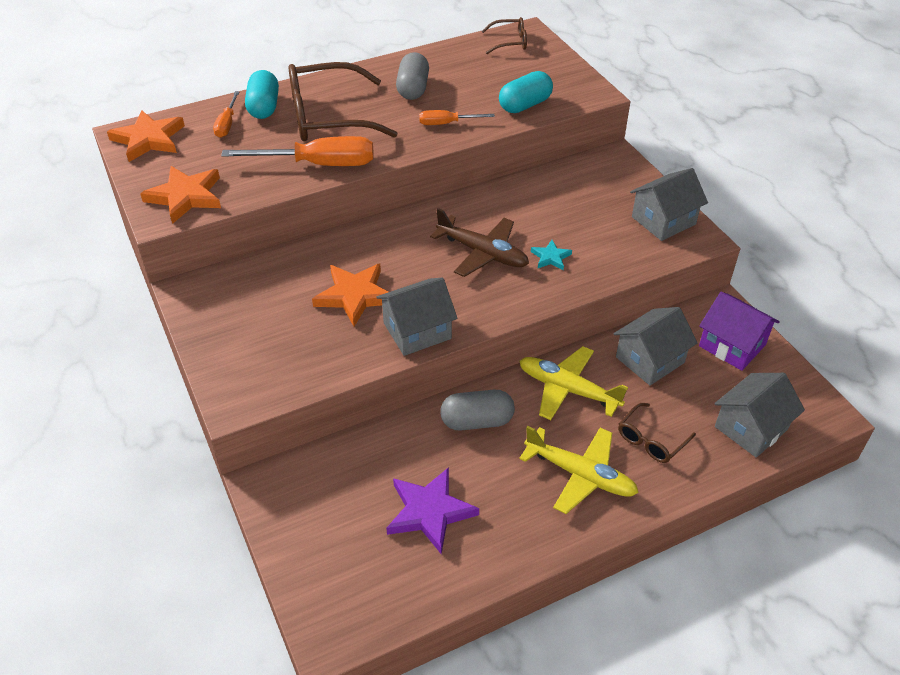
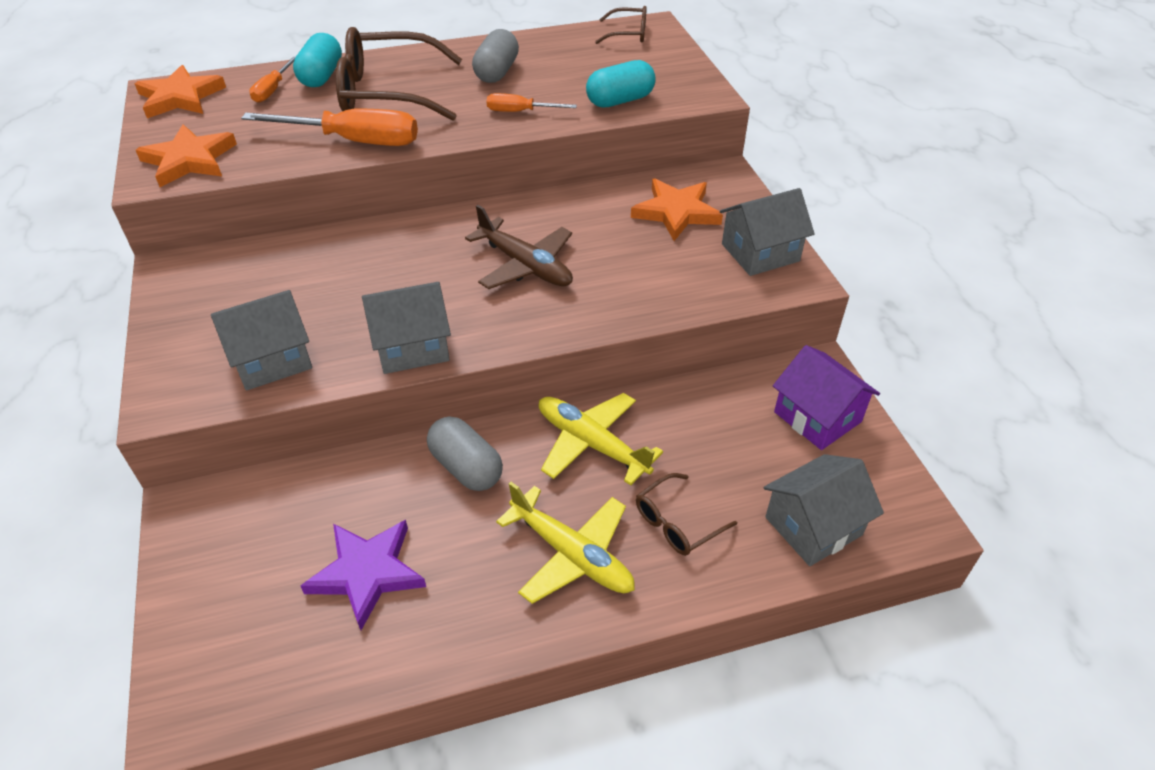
camera: 10 degrees right, 0 degrees up
(355, 295) = (356, 296): orange star -> orange star (676, 212)
(477, 421) = (466, 467): grey capsule -> grey capsule turned 45 degrees clockwise
(550, 257) = (606, 279): turquoise star -> none
(650, 360) = (706, 421): grey house -> grey house (272, 359)

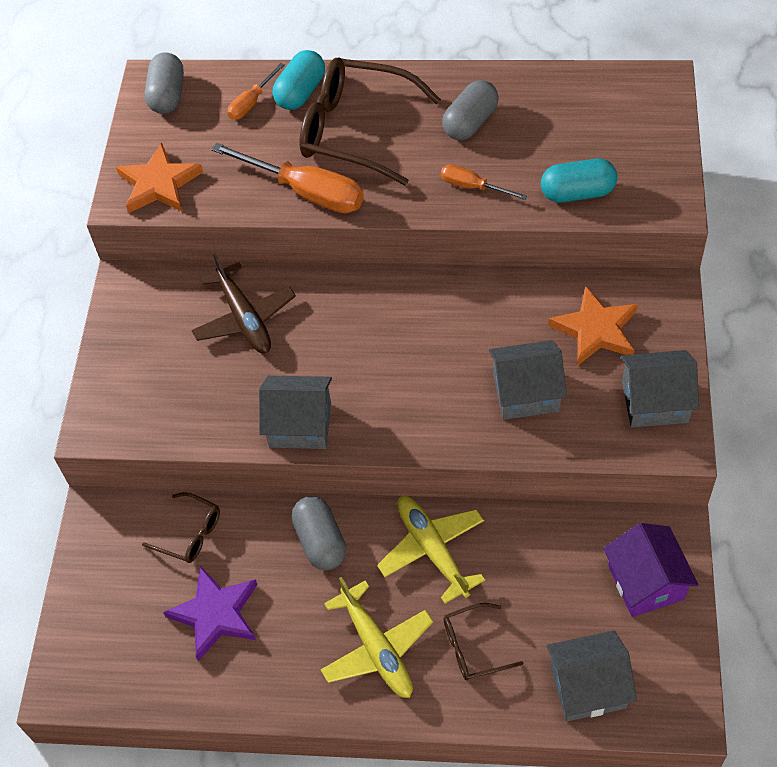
camera: 25 degrees right, 10 degrees up
(180, 97) = (167, 95): orange star -> grey capsule
(272, 359) = (185, 407): grey house -> grey house (526, 393)
(525, 265) = (427, 359): brown plane -> brown plane (244, 318)
(628, 34) = (629, 91): brown glasses -> brown glasses (190, 534)

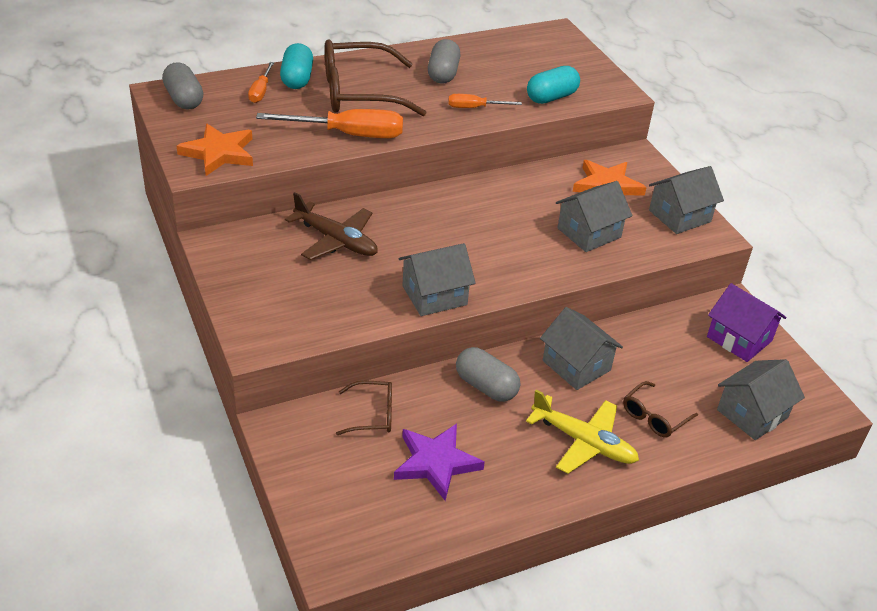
camera: 35 degrees left, 15 degrees down
(432, 550) = (576, 365): yellow plane -> grey house

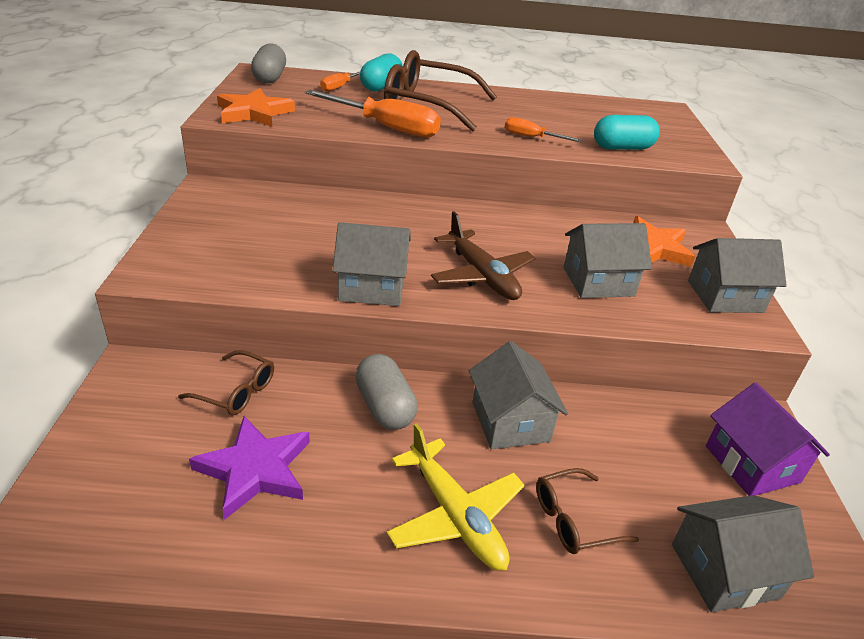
camera: 25 degrees right, 5 degrees down
(336, 240) = (319, 215): brown plane -> brown plane (481, 275)
(443, 74) = (522, 111): grey capsule -> none

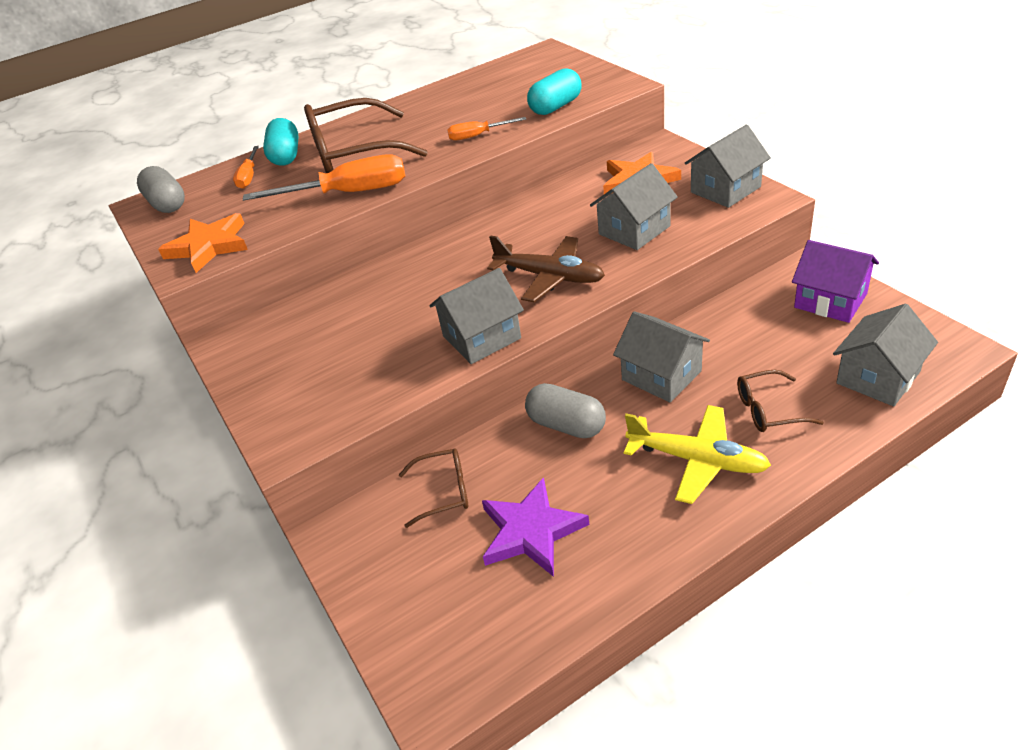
camera: 25 degrees left, 5 degrees up
(573, 520) = (768, 410): brown glasses -> brown glasses turned 45 degrees clockwise

